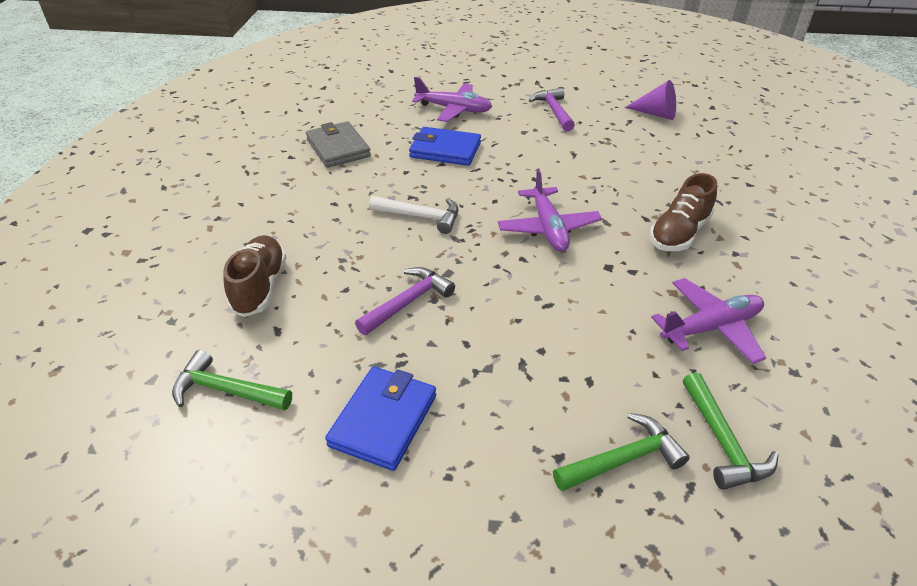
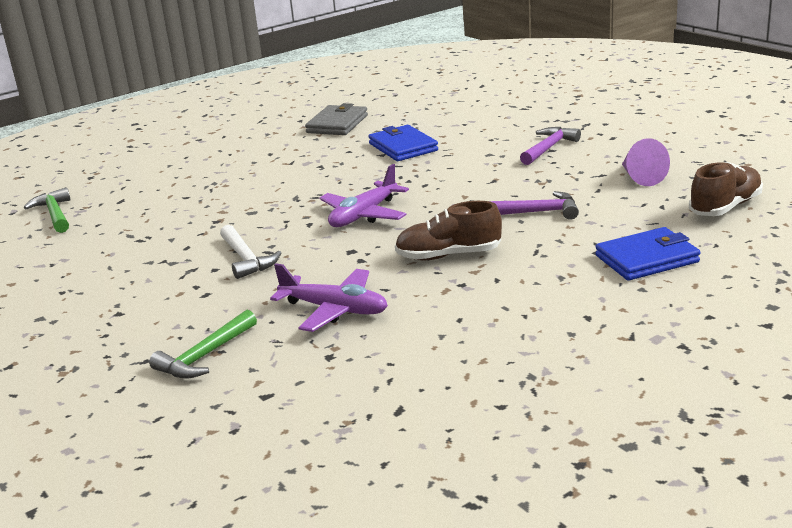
camera: 50 degrees right, 15 degrees down
(260, 287) = (151, 179): brown shoe -> brown shoe (725, 207)
(383, 420) = (84, 257): blue wallet -> blue wallet (646, 259)
(408, 302) = (201, 216): purple hammer -> purple hammer (536, 212)
(421, 217) = (301, 178): white hammer -> white hammer (246, 259)
(454, 109) = (469, 124): purple plane -> none
(623, 459) = (142, 332): green hammer -> none

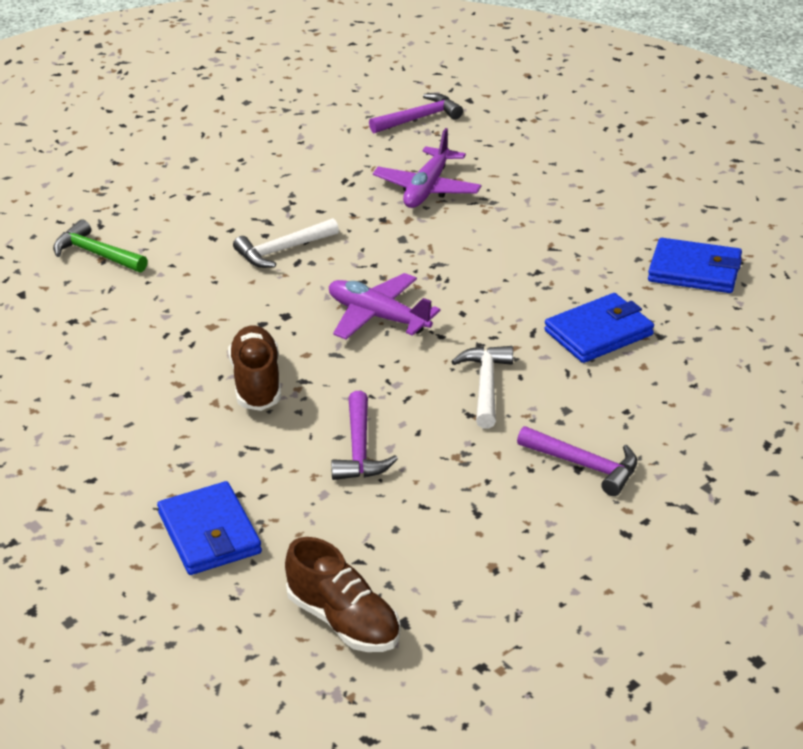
camera: 85 degrees right, 10 degrees up
(55, 214) = (419, 118): green hammer -> purple hammer
(334, 309) = (157, 316): purple plane -> purple plane (427, 189)
(337, 124) = (694, 271): grey wallet -> blue wallet
(460, 176) = (486, 385): none -> white hammer
(640, 177) = (460, 549): purple cone -> none

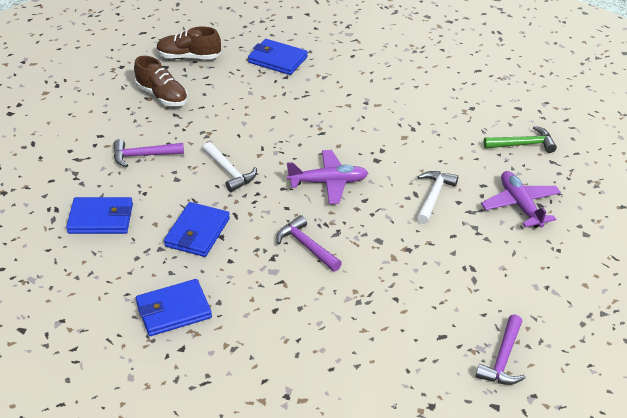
camera: 140 degrees right, 5 degrees up
(257, 383) = (342, 121): brown shoe -> brown shoe (162, 96)
(360, 449) = (256, 115): purple hammer -> purple hammer (306, 246)
(427, 189) = (412, 289): purple plane -> purple plane (520, 205)
(711, 403) = (101, 218): none -> blue wallet

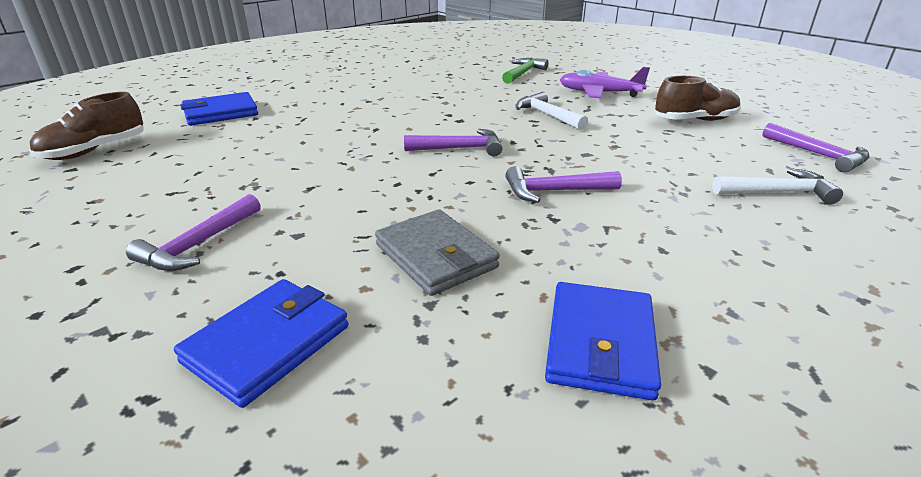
camera: 55 degrees left, 10 degrees down
(162, 96) = (117, 189): brown shoe -> brown shoe (694, 120)
(197, 232) = (435, 256): blue wallet -> grey wallet
(229, 172) = (350, 194): white hammer -> white hammer (778, 193)
(328, 182) = (460, 148): purple plane -> purple hammer

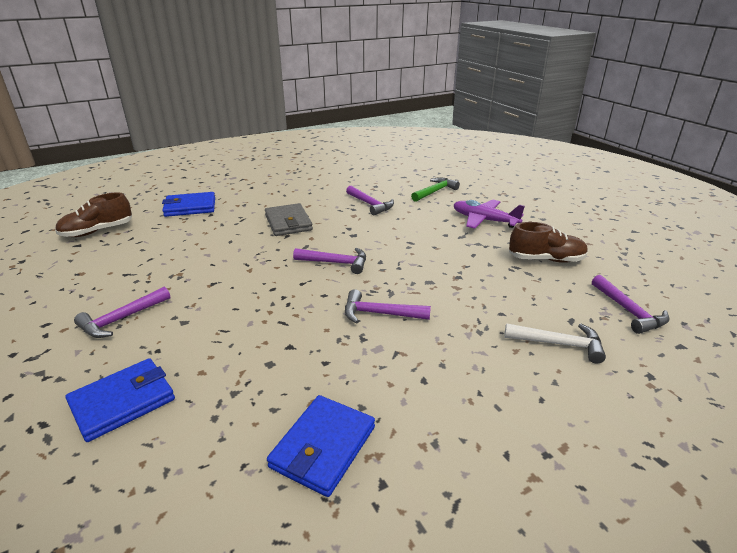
camera: 15 degrees right, 0 degrees up
(435, 256) = (260, 355): grey wallet -> grey wallet (288, 222)
(457, 91) = (370, 205): none -> purple hammer
(547, 115) = (425, 238): white hammer -> none

